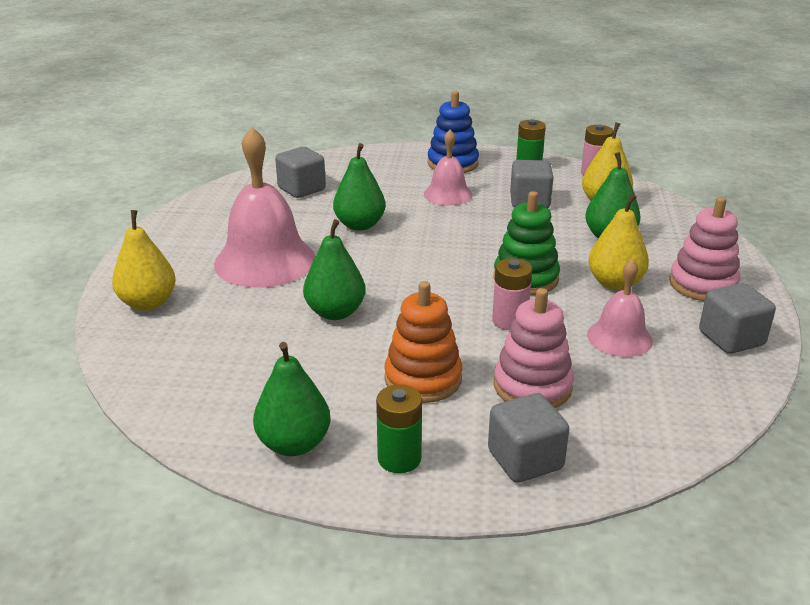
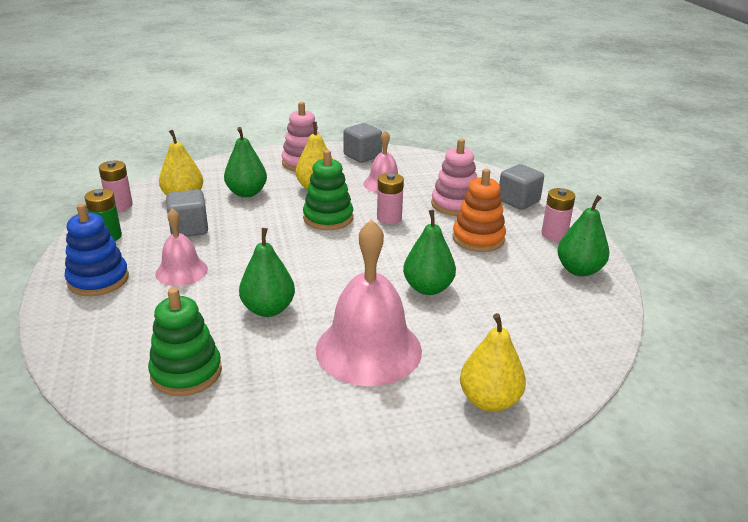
camera: 110 degrees left, 0 degrees up
(301, 189) = (186, 372): grey cube -> green stacking toy
(399, 458) = (554, 234): green battery -> pink battery

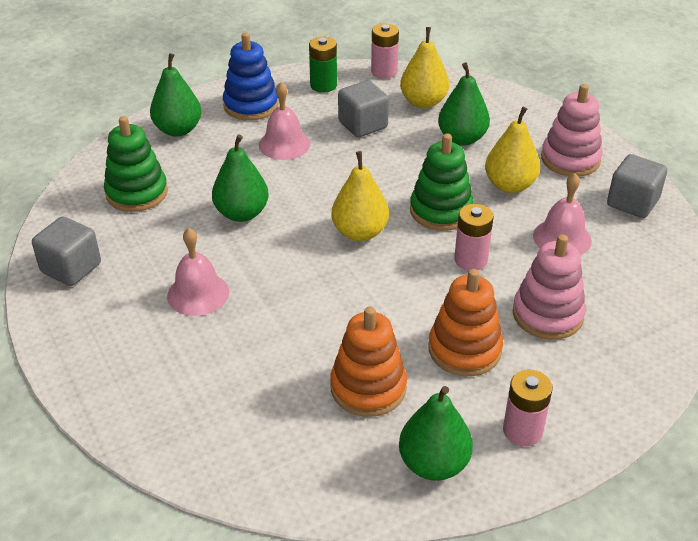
camera: 75 degrees right, 10 degrees up
(368, 349) = (198, 294): pink bell -> pink bell, size x0.56
(428, 288) = (325, 319): green pear -> green pear (178, 130)
(489, 400) = (138, 395): yellow pear -> yellow pear (360, 232)
(505, 282) = (368, 387): none -> orange stacking toy
(518, 201) = (605, 382): grey cube -> grey cube (71, 268)

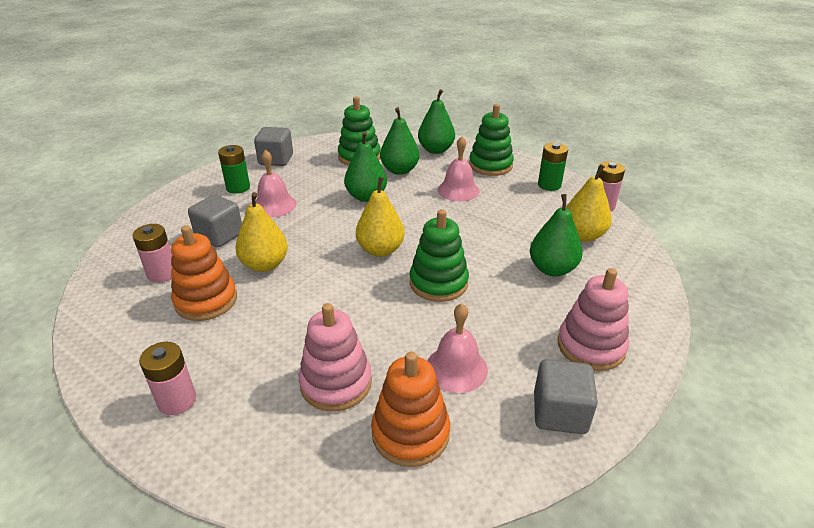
camera: 65 degrees right, 5 degrees down
(121, 319) = (238, 188): none -> green battery
(251, 105) = (490, 165): blue stacking toy -> green stacking toy
(363, 125) = (517, 215): grey cube -> grey cube (219, 236)
(433, 464) = (130, 355): green pear -> green pear (399, 170)
(464, 349) = (267, 340): orange stacking toy -> orange stacking toy (410, 433)
(470, 260) = (384, 316): pink battery -> pink battery (162, 274)
(510, 185) = (509, 314): yellow pear -> yellow pear (265, 265)

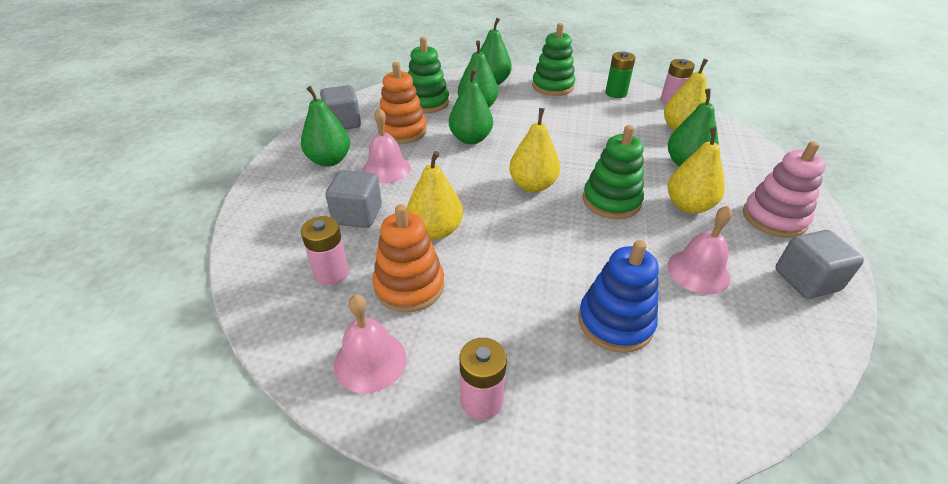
camera: 25 degrees left, 5 degrees up
(238, 188) = (329, 160): green battery -> green pear
(336, 383) = (615, 322): pink stacking toy -> blue stacking toy
(410, 433) = (719, 342): orange stacking toy -> orange stacking toy (402, 131)
(458, 190) = (547, 114): pink bell -> pink bell (370, 361)
(510, 308) = (688, 206): none -> yellow pear

